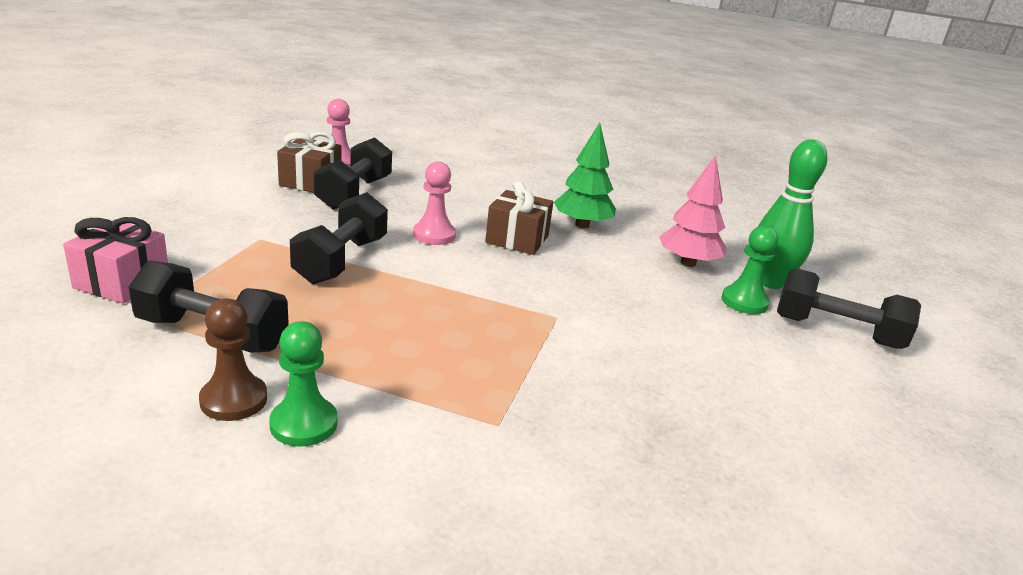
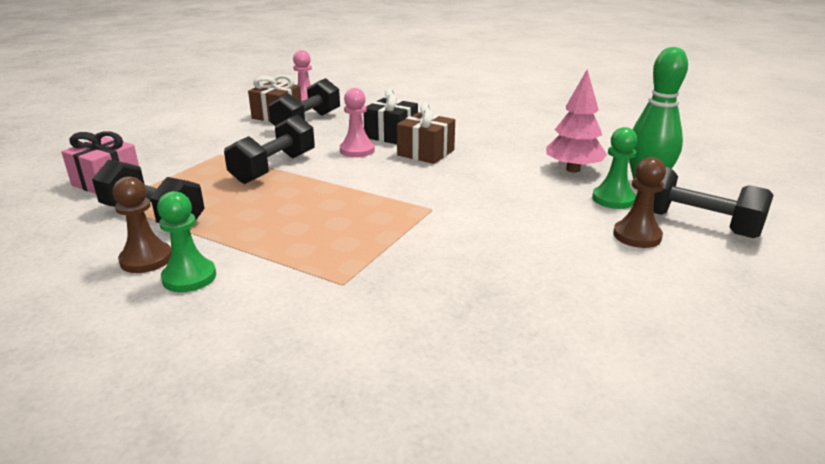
camera: 15 degrees right, 0 degrees up
(466, 214) = (391, 135): none -> black gift
(582, 225) = (488, 142): green tree -> none
(786, 348) = (637, 236): none -> brown pawn

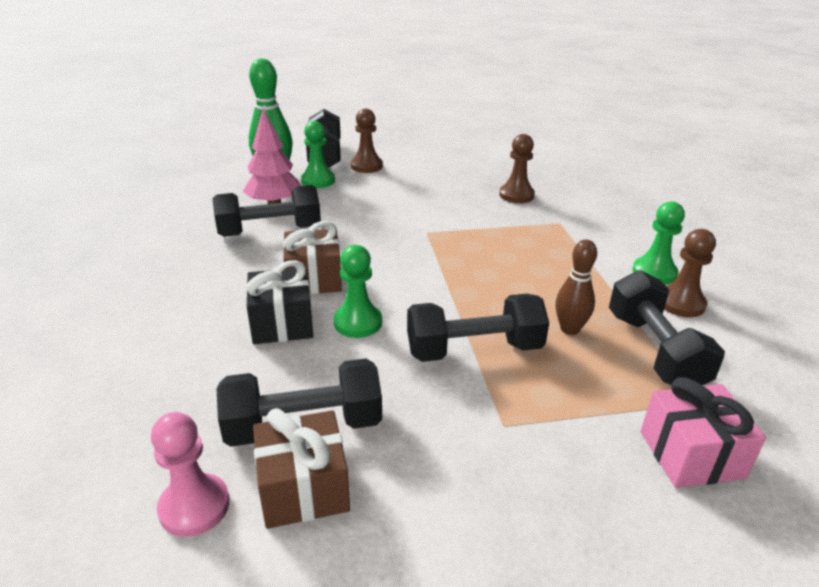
camera: 130 degrees left, 5 degrees up
(226, 201) = (569, 329): none -> brown bowling pin
(357, 150) = (358, 322): pink pawn -> green pawn
(441, 294) = (516, 195): none -> brown pawn
(519, 157) = (270, 231): none -> black dumbbell

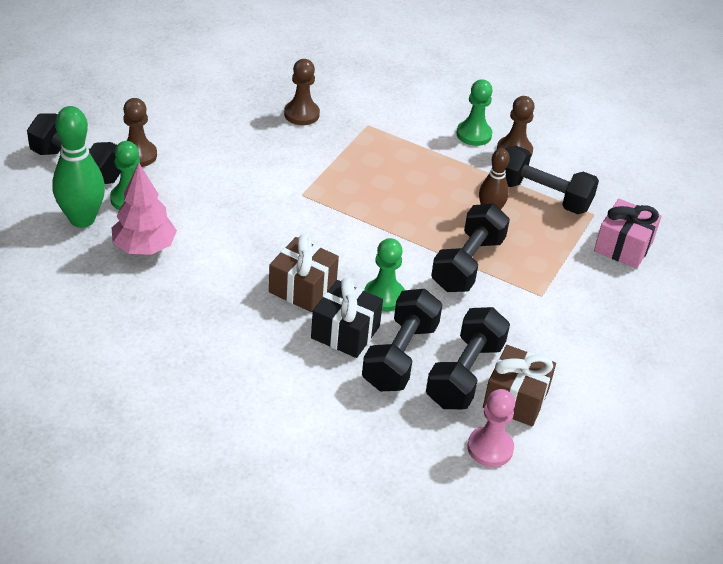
camera: 55 degrees left, 10 degrees up
(270, 231) = (194, 274): black dumbbell -> black dumbbell (400, 356)

